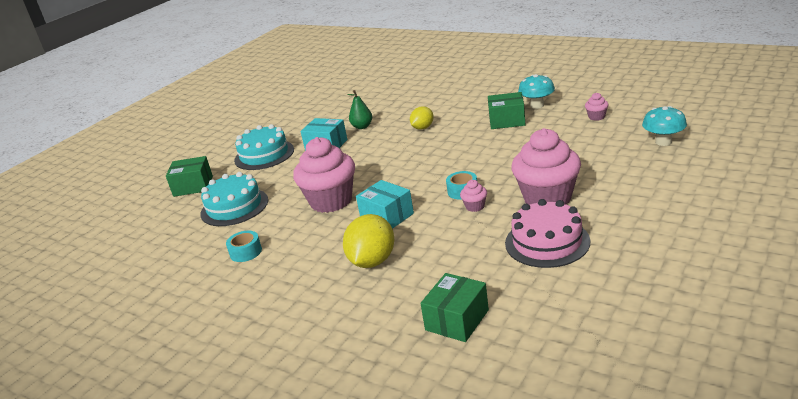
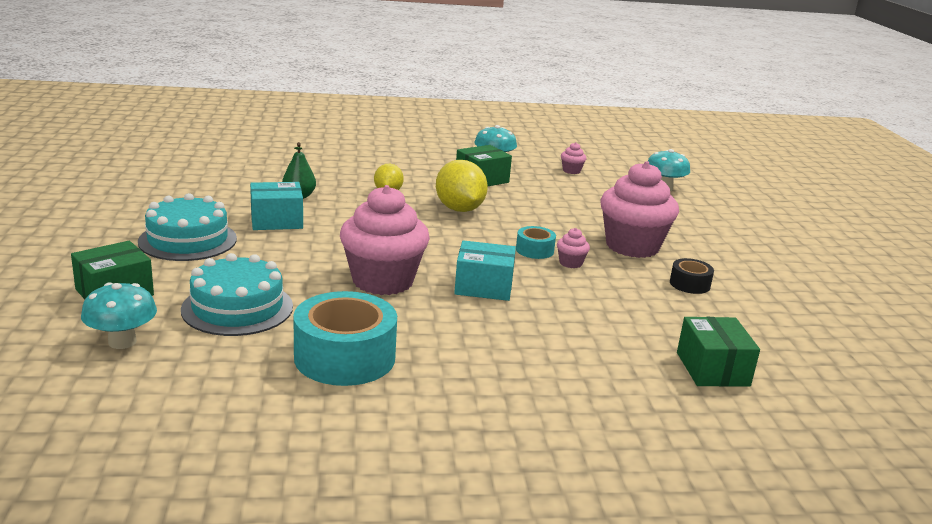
camera: 45 degrees left, 5 degrees down
(163, 218) = (122, 342): none -> turquoise mushroom
(246, 252) = (344, 357): turquoise tape -> turquoise tape, size x2.02
(372, 261) = (537, 334): yellow lemon -> yellow lemon (459, 209)
(547, 242) = (689, 284): pink cake -> black tape

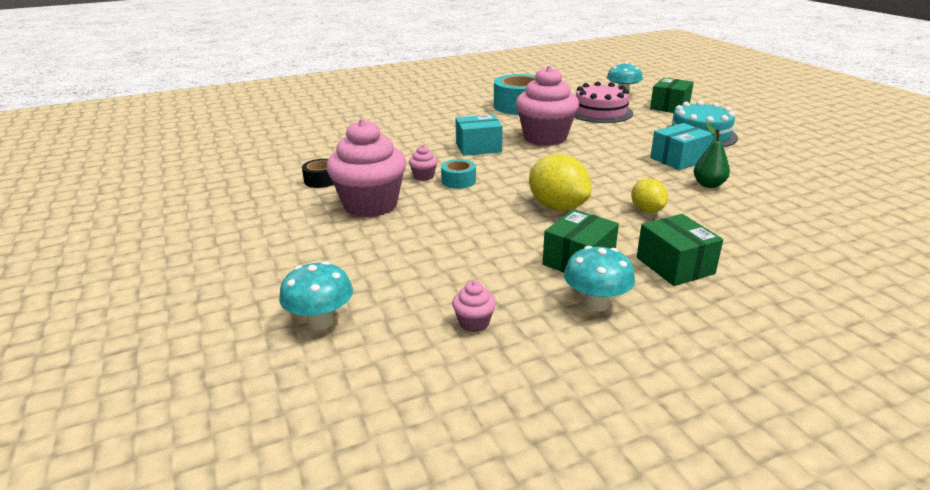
camera: 165 degrees right, 5 degrees up
(237, 308) = (600, 112): turquoise cake -> pink cake
(712, 369) = (321, 134): green box -> green box (675, 265)

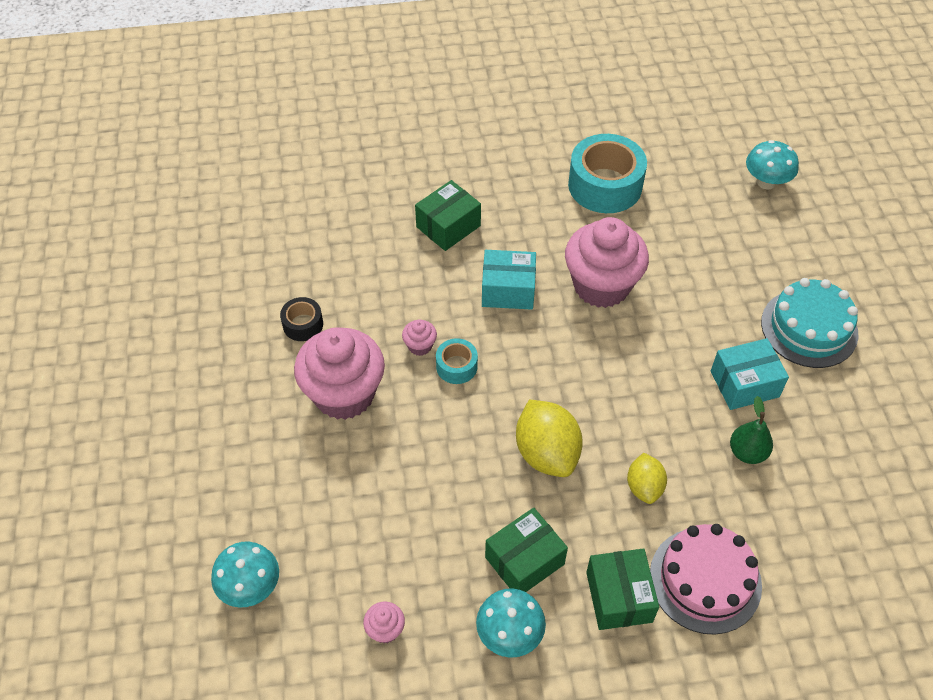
camera: 15 degrees right, 25 degrees up
(600, 112) = (707, 230): pink cake -> pink cake (705, 580)
(670, 107) = (813, 237): green box -> green box (448, 226)

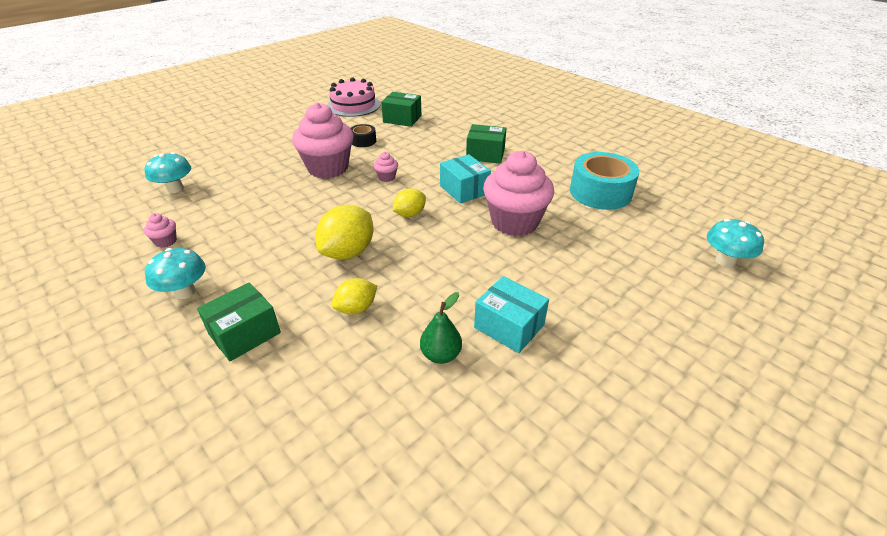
camera: 55 degrees right, 15 degrees down
(456, 366) = (384, 194): turquoise tape -> none
(517, 364) = (410, 214): none -> yellow lemon
(524, 560) = (251, 276): green box -> green box (402, 119)
(705, 580) = (289, 378): pink cake -> pink cake (353, 105)
(809, 328) = (614, 344): turquoise cake -> none

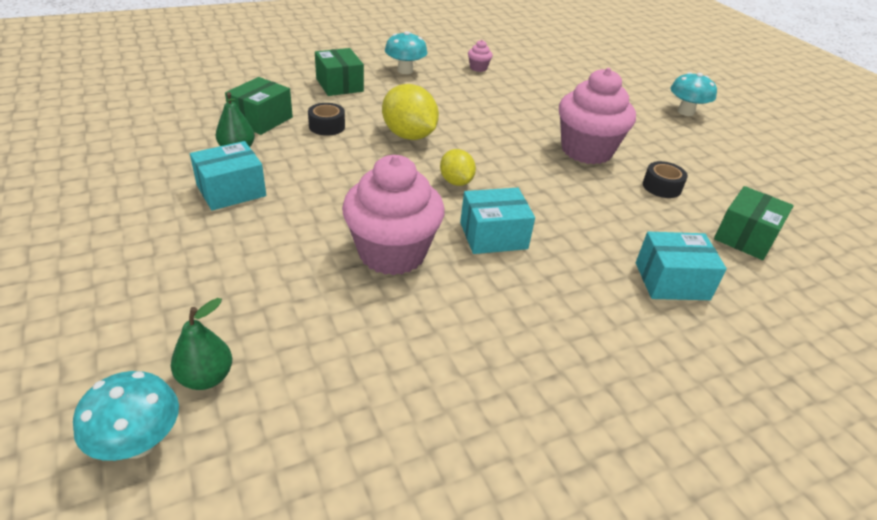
camera: 105 degrees right, 0 degrees up
(175, 189) = (566, 75): turquoise mushroom -> turquoise mushroom (685, 112)
(353, 105) = (797, 201): pink cake -> none
(356, 308) = (327, 126): yellow lemon -> black tape
(386, 177) = (550, 184): pink cupcake -> none
(460, 136) = (671, 281): none -> turquoise box
(485, 154) = (598, 289): green box -> green box (261, 120)
(600, 192) = (418, 383): turquoise tape -> none
(672, 256) = (206, 377): none -> green pear

